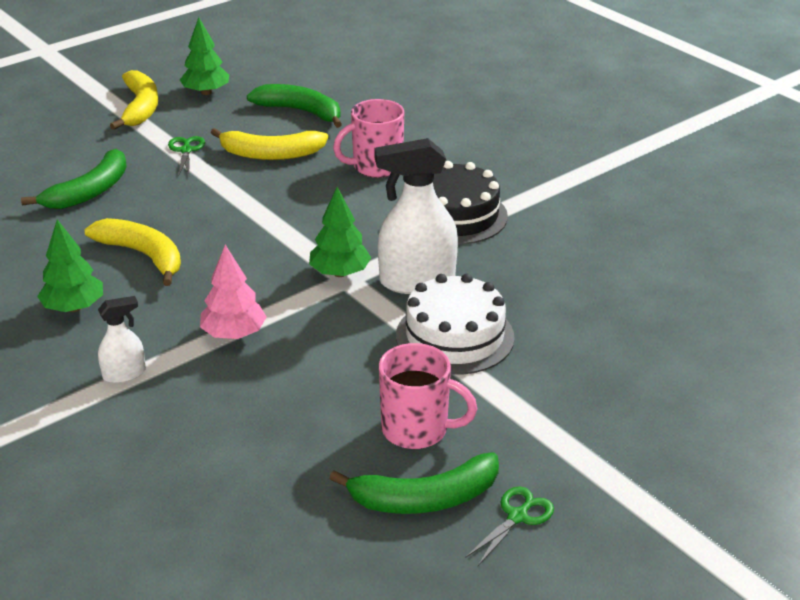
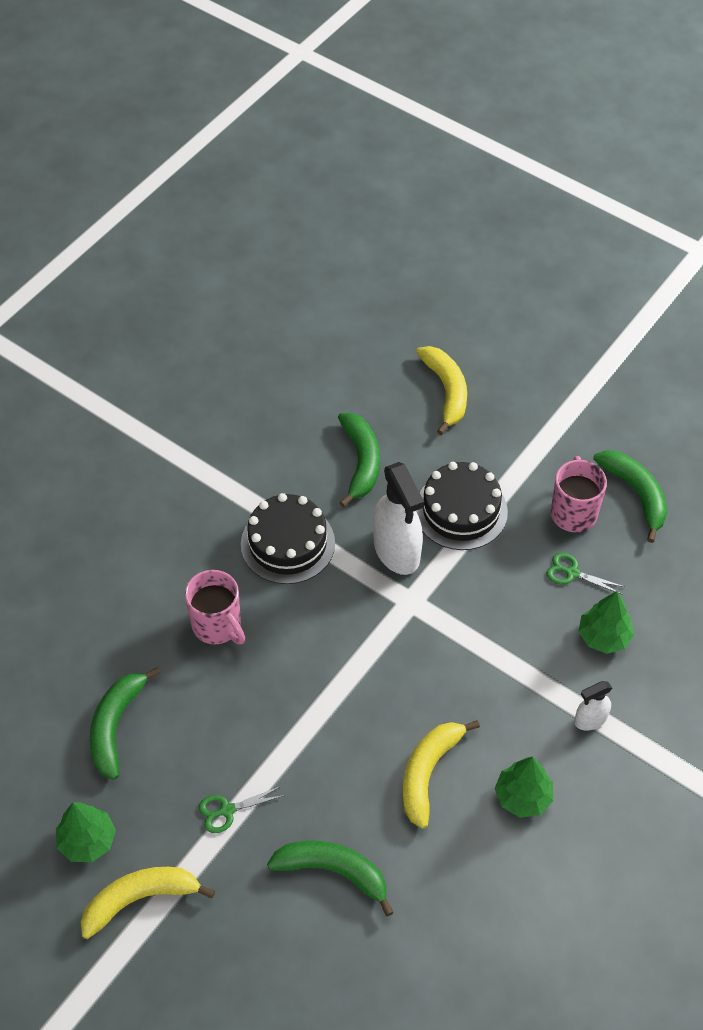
camera: 105 degrees left, 20 degrees up
(124, 374) = (590, 719): white spray bottle -> white spray bottle turned 75 degrees counterclockwise
(234, 334) = (513, 659): pink tree -> none
(271, 154) = (215, 726): yellow banana -> yellow banana (446, 391)
(340, 273) = (403, 608): green tree -> green tree (603, 637)
(455, 336) = (461, 510): white cake -> black cake
(517, 516) = (630, 443): green scissors -> green scissors (572, 573)
(551, 277) = (361, 462): none -> green banana

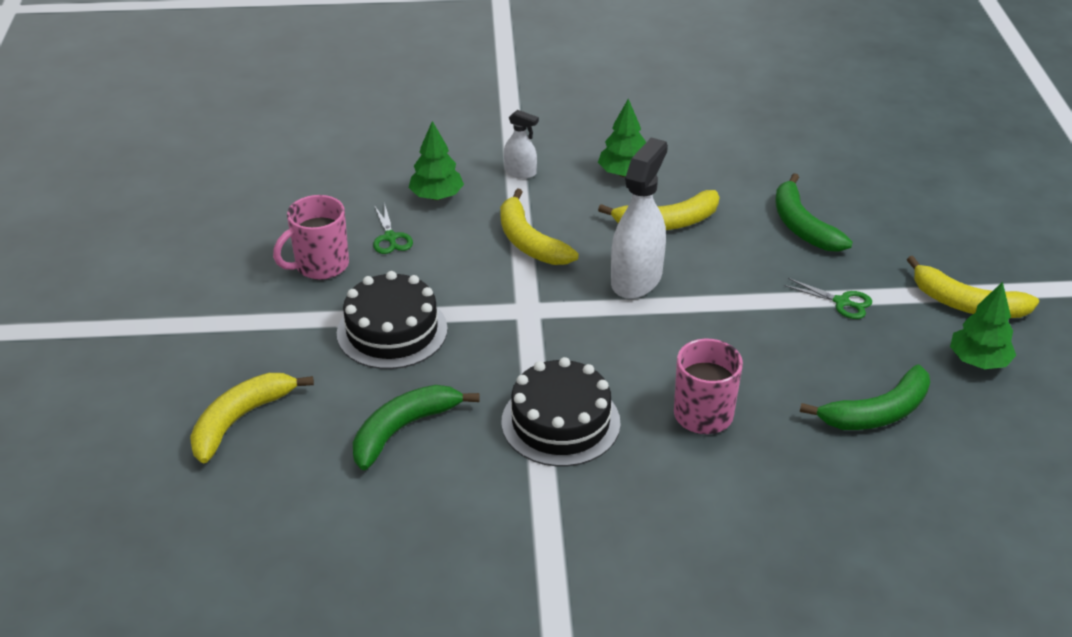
camera: 130 degrees left, 15 degrees down
(397, 551) = (484, 346): white spray bottle -> white spray bottle (636, 279)
(488, 658) = (529, 242): none -> yellow banana
(635, 494) = (261, 241): green banana -> none

